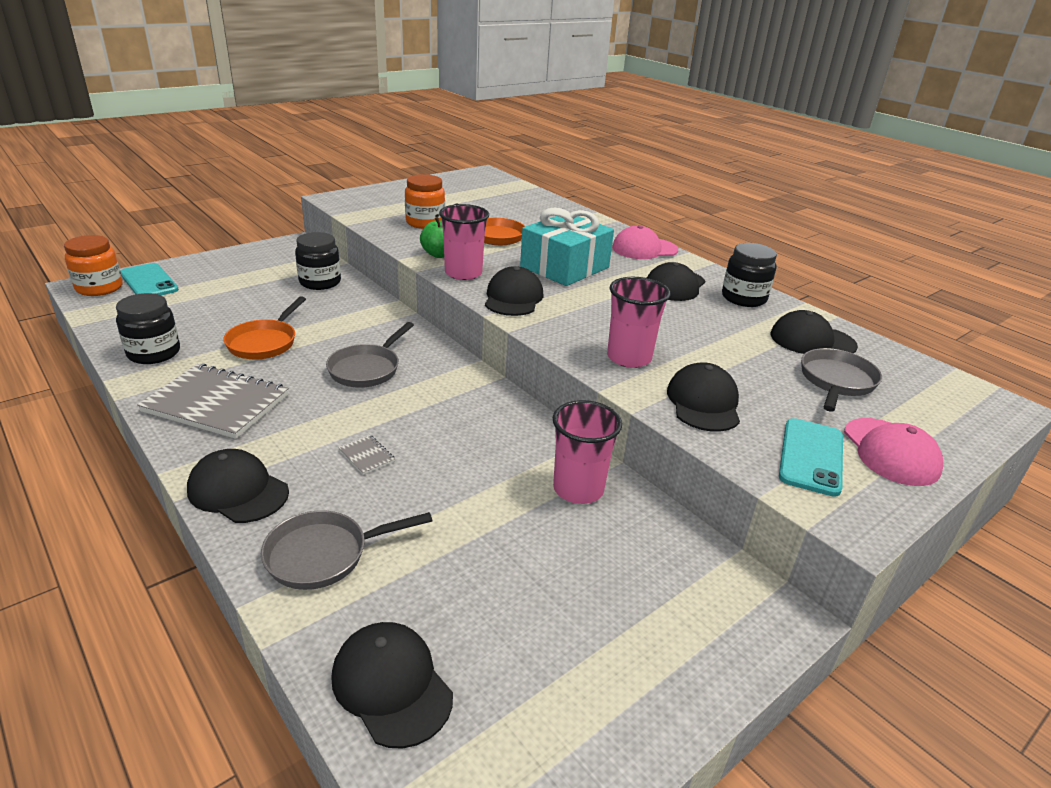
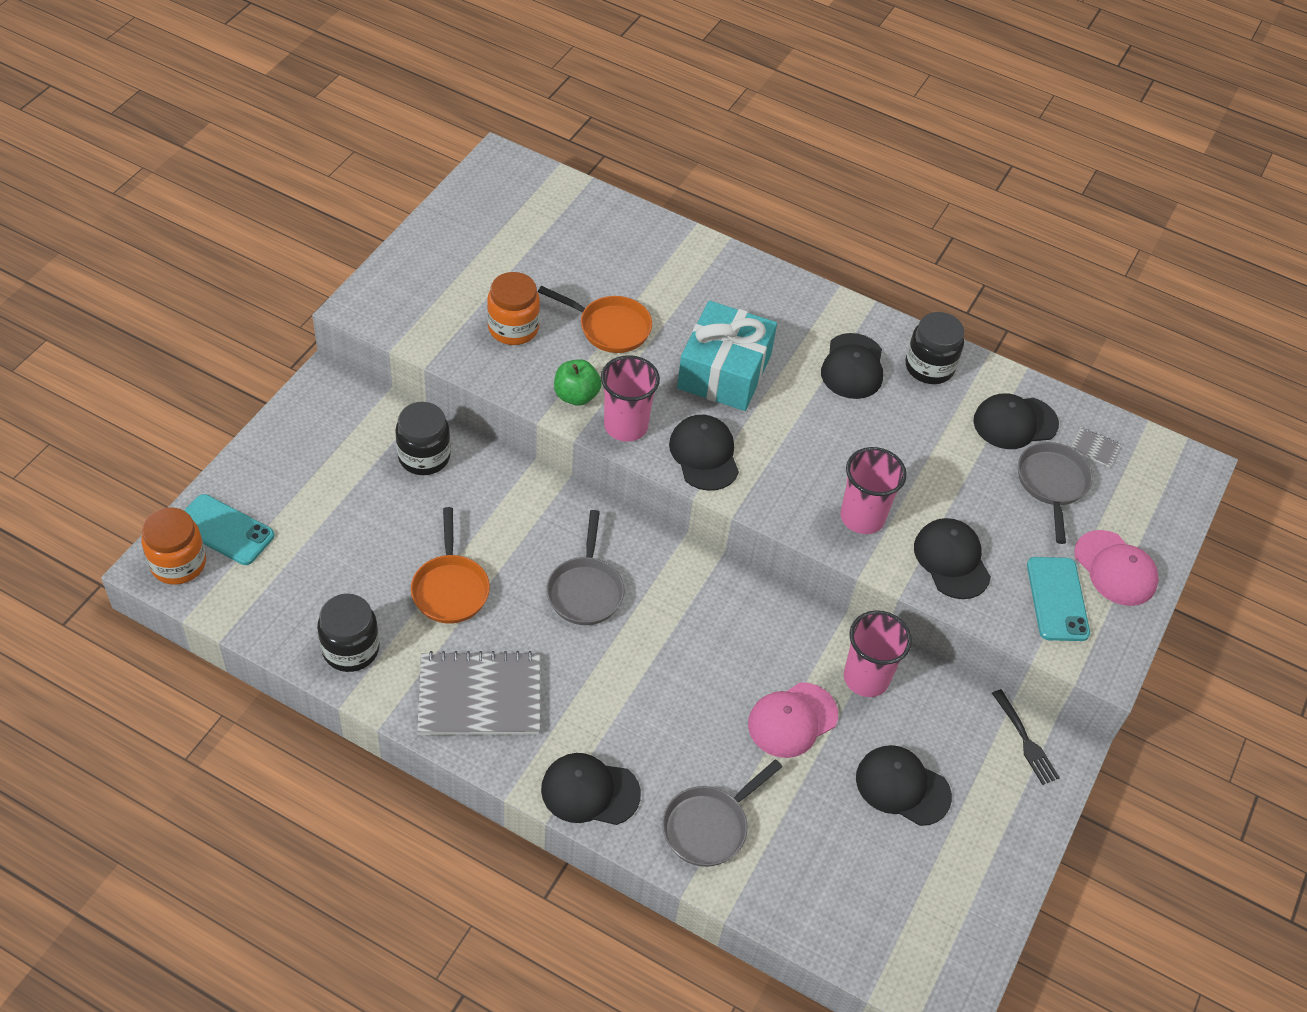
camera: 25 degrees left, 20 degrees up
(367, 456) = (668, 708): grey notebook -> grey notebook (1094, 448)
(392, 685) = (831, 912): black cap -> black cap (902, 787)
(644, 249) = (790, 298): pink cap -> pink cap (792, 720)
(734, 592) = (1025, 740): none -> black fork

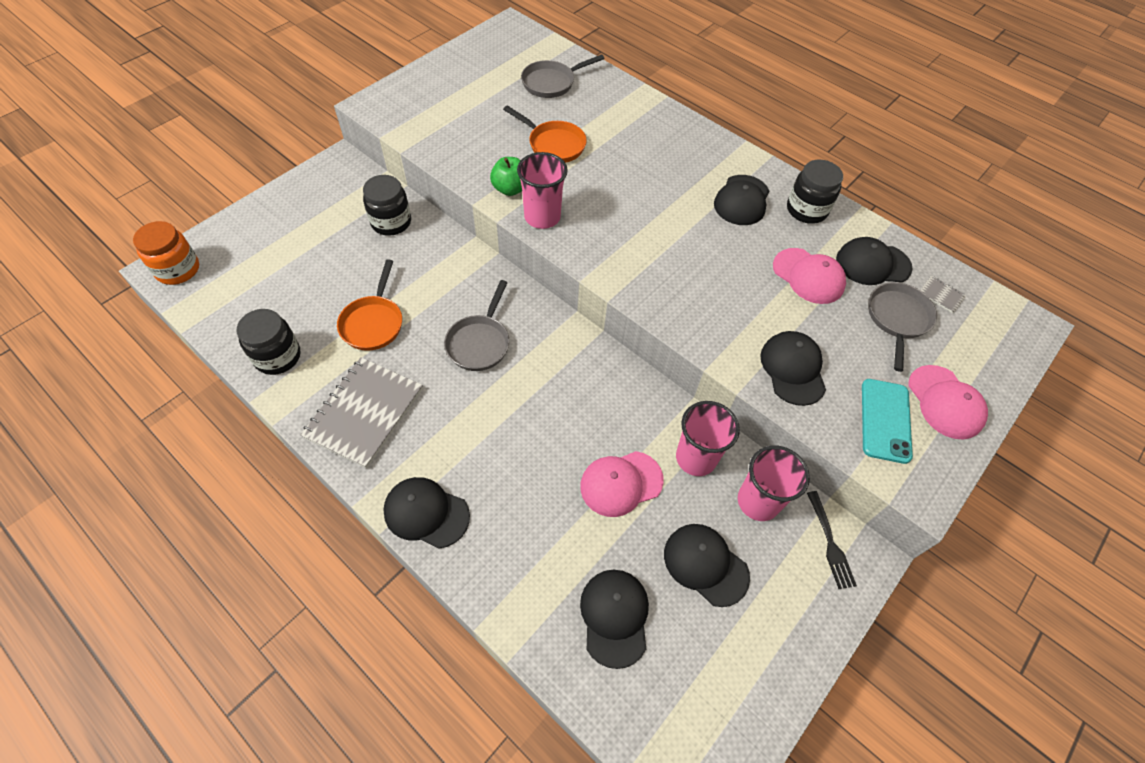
camera: 15 degrees right, 5 degrees up
(224, 530) = (222, 251): turquoise phone -> none
(479, 696) = (364, 413): grey notebook -> grey notebook turned 75 degrees counterclockwise
(513, 328) = (479, 135): orange jar -> none
(704, 455) = (599, 248): black cap -> black cap (615, 617)
(709, 826) = (519, 566): grey pan -> grey pan (551, 83)
(724, 372) = (634, 189): turquoise gift -> none
(862, 517) = (721, 319): pink cup -> pink cup (758, 501)
(947, 449) = (808, 276): none -> pink cap

